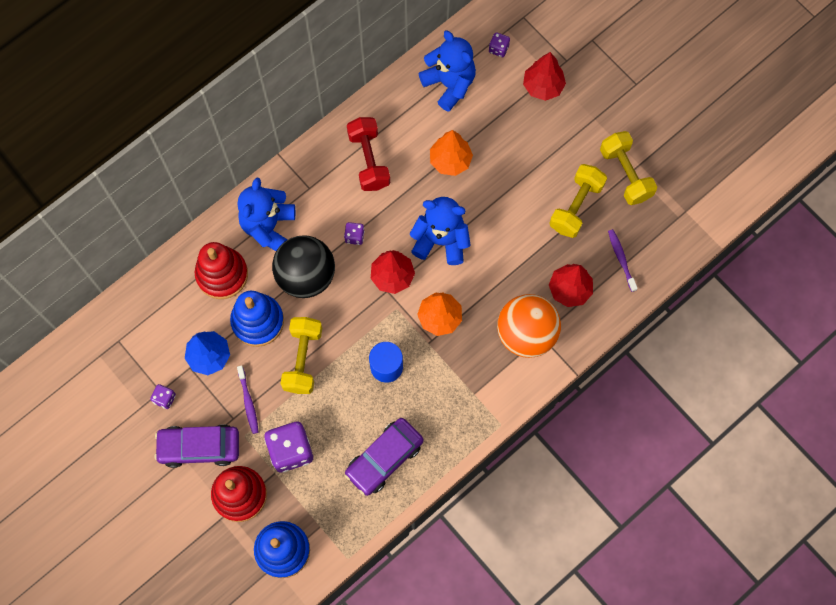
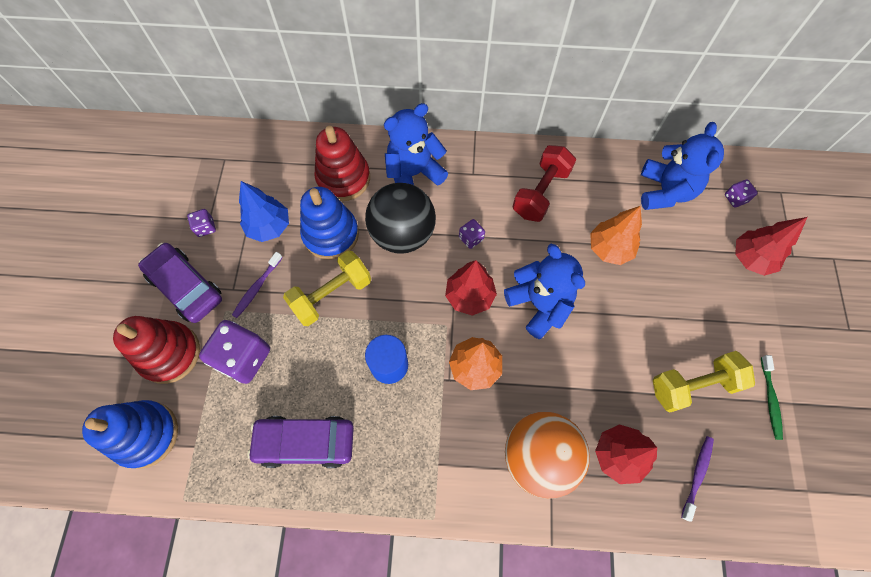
camera: 45 degrees right, 5 degrees down
(625, 174) = (770, 399): yellow dumbbell -> green toothbrush

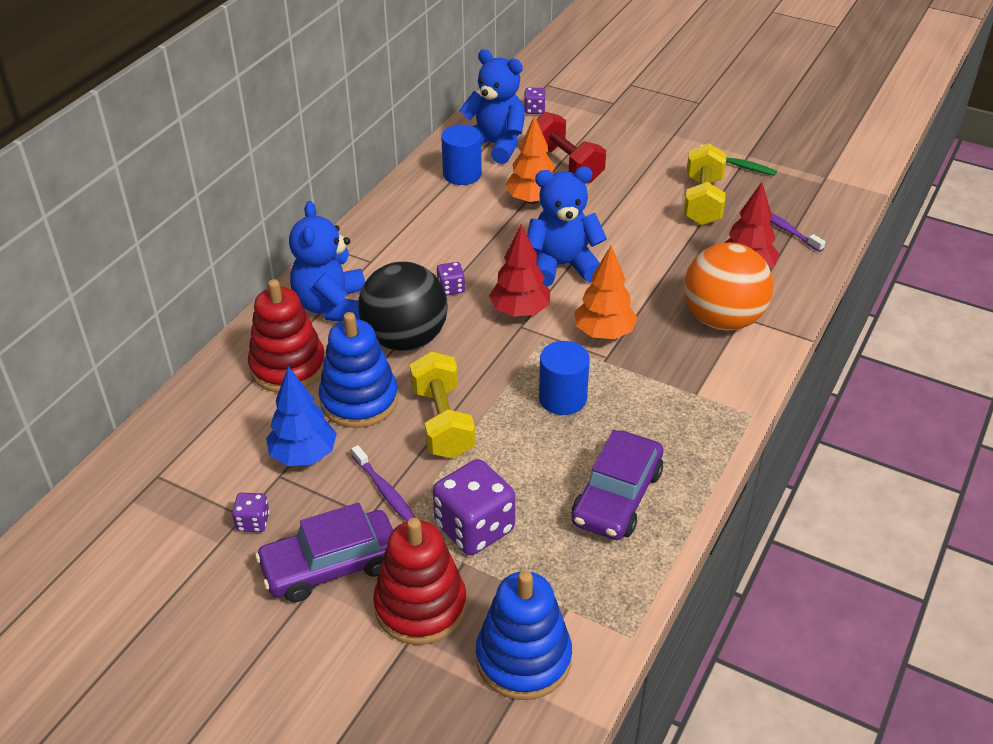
camera: 65 degrees left, 25 degrees down
(541, 192) = (434, 222): red dumbbell -> red dumbbell (566, 164)
(611, 185) = (462, 174): none -> blue cylinder
(751, 258) = (601, 125): red tree -> none

